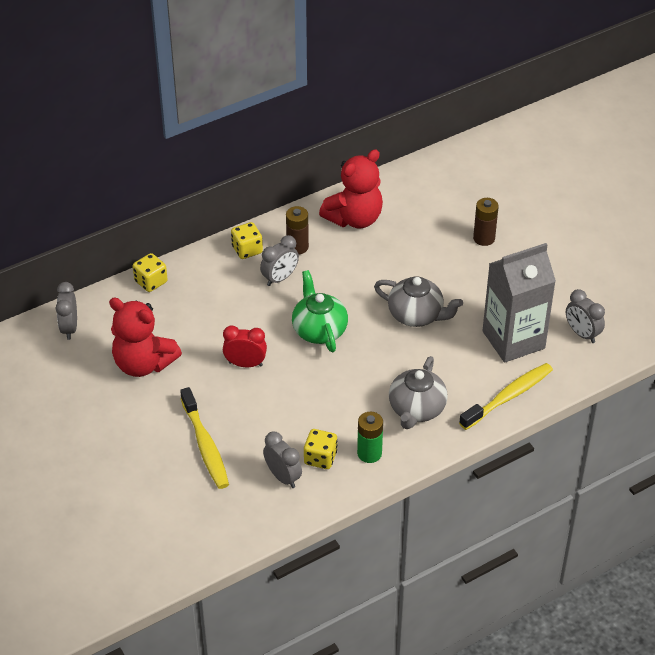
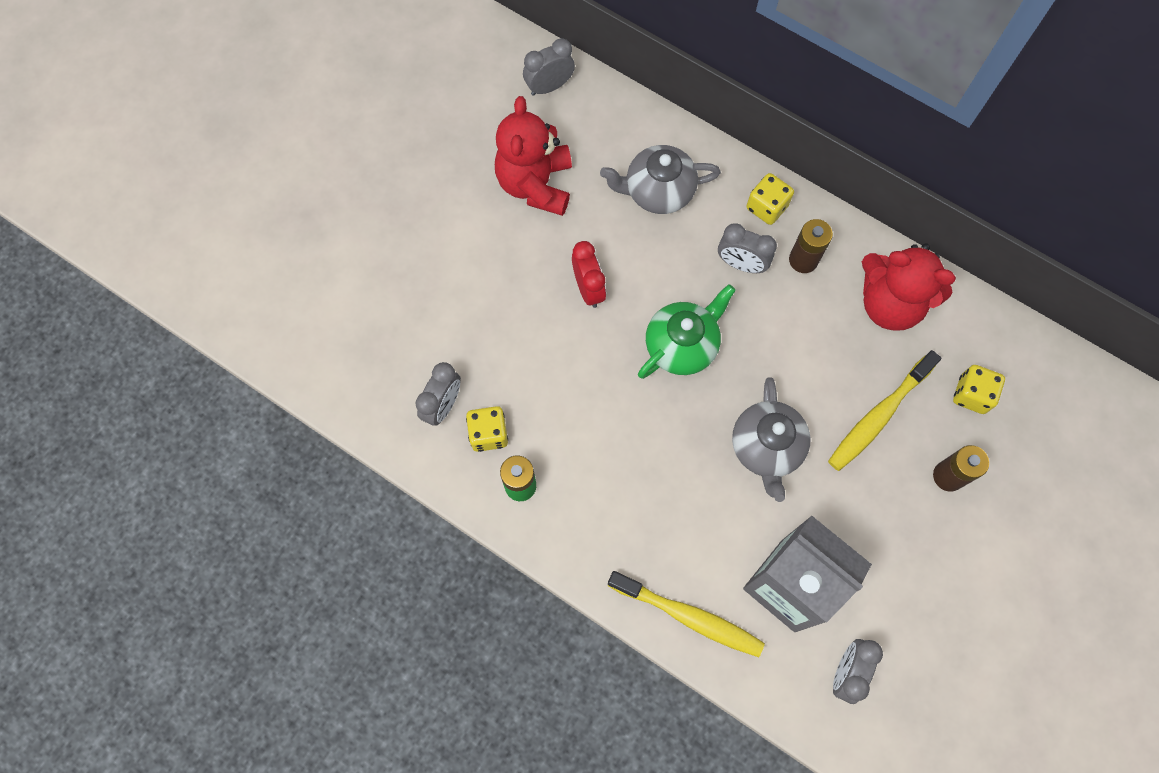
camera: 65 degrees right, 25 degrees up
(151, 282) = (660, 131): yellow dice -> yellow dice (971, 395)
(205, 445) = (450, 303): yellow toothbrush -> yellow toothbrush (878, 416)
(416, 409) = (614, 512): grey teapot -> grey teapot (658, 191)

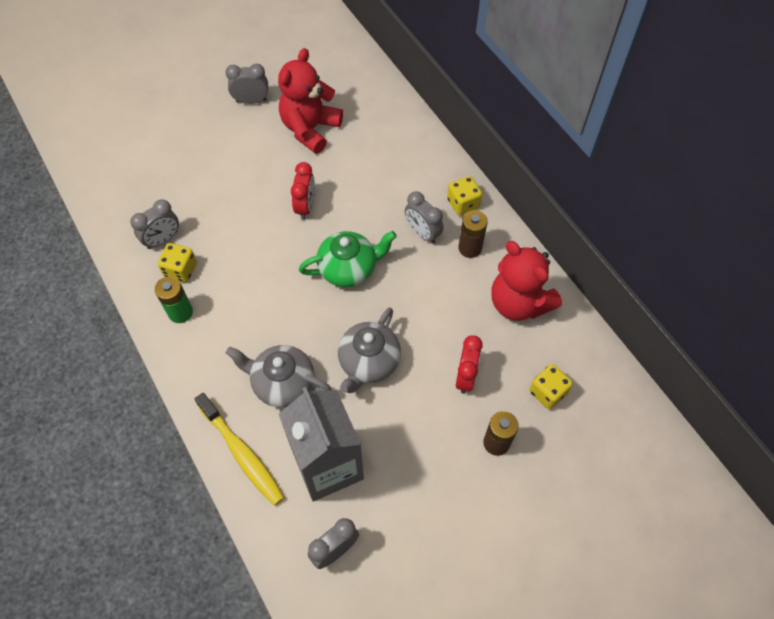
camera: 25 degrees right, 10 degrees down
(549, 86) = (356, 74): grey clock -> grey clock (251, 101)
(658, 191) = (391, 164): grey teapot -> grey teapot (283, 383)
(878, 416) = (465, 376): yellow toothbrush -> red clock

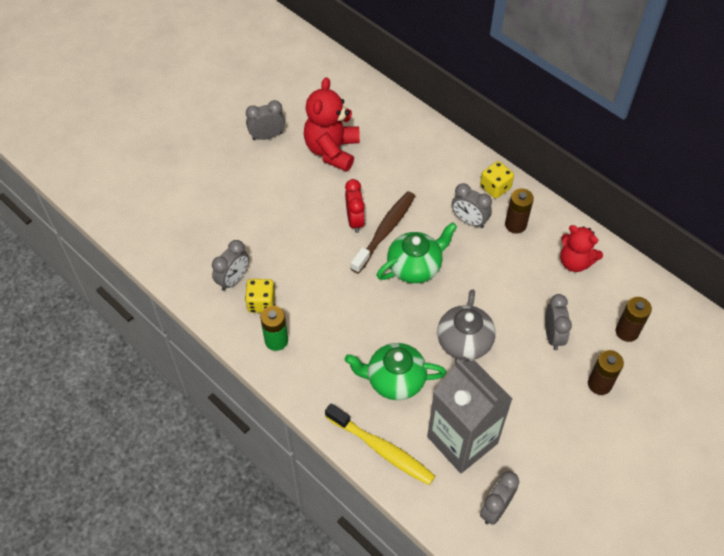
camera: 15 degrees left, 5 degrees down
(283, 383) = (394, 380): grey teapot -> green teapot
(332, 224) = (385, 231): none -> brown toothbrush
(465, 376) = (553, 335): red clock -> grey clock
(519, 303) = (575, 262): red teddy bear -> red teddy bear, size x0.66
(547, 392) = (627, 331): yellow dice -> brown battery

